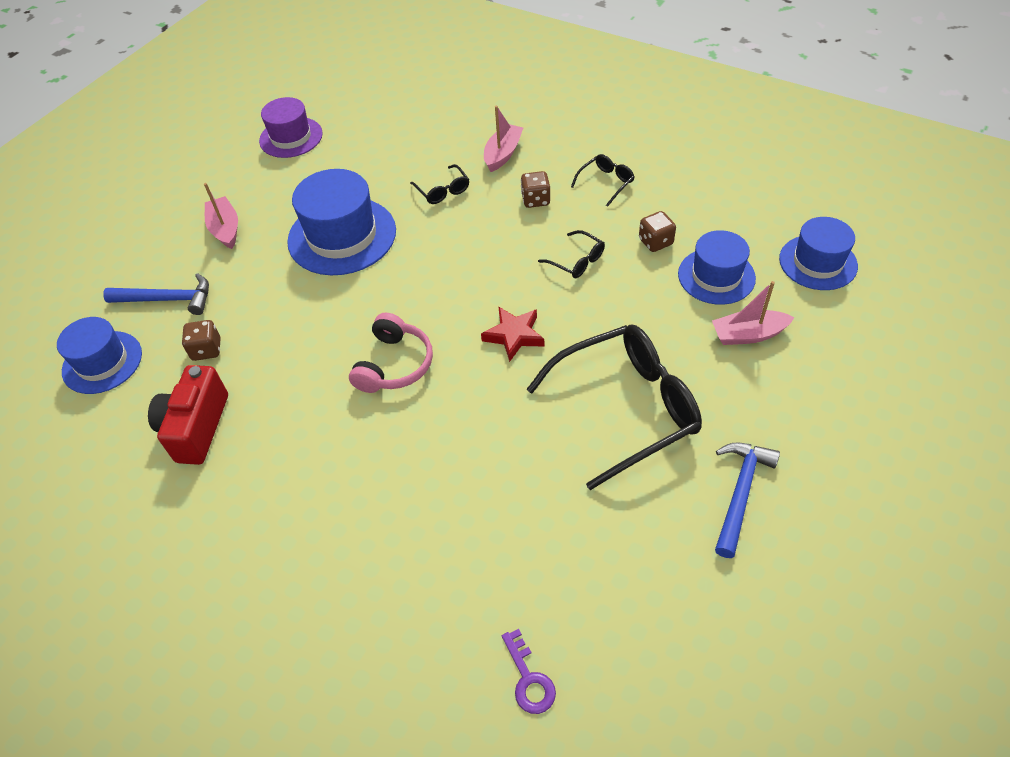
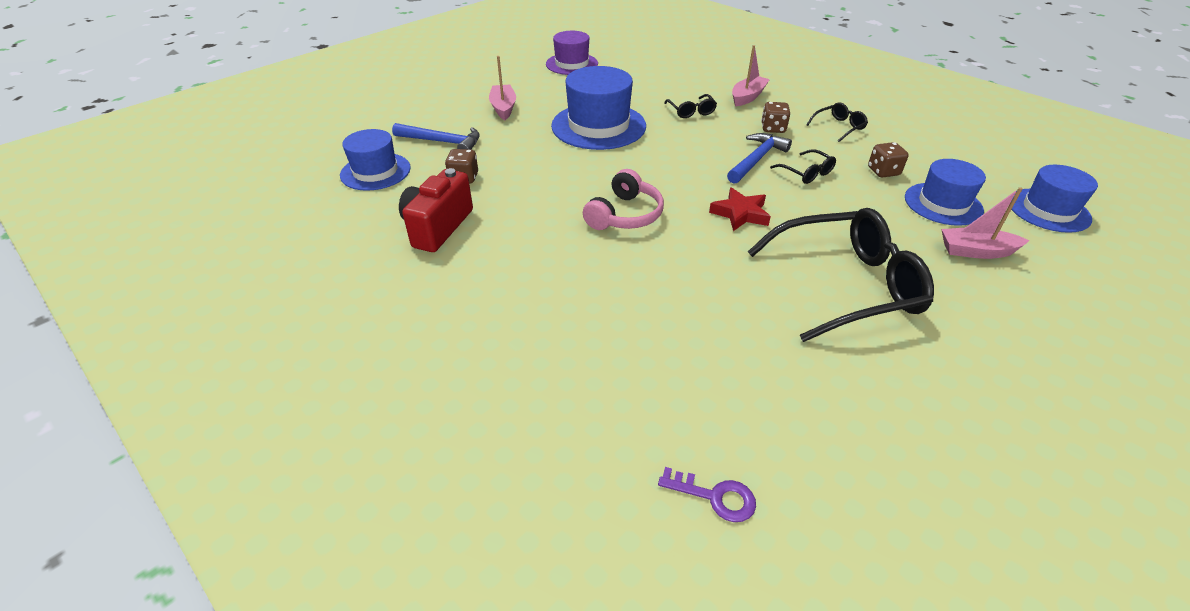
camera: 10 degrees right, 10 degrees down
(529, 679) = (715, 497): purple key -> purple key turned 60 degrees counterclockwise
(740, 493) = (968, 377): blue hammer -> blue hammer (757, 159)

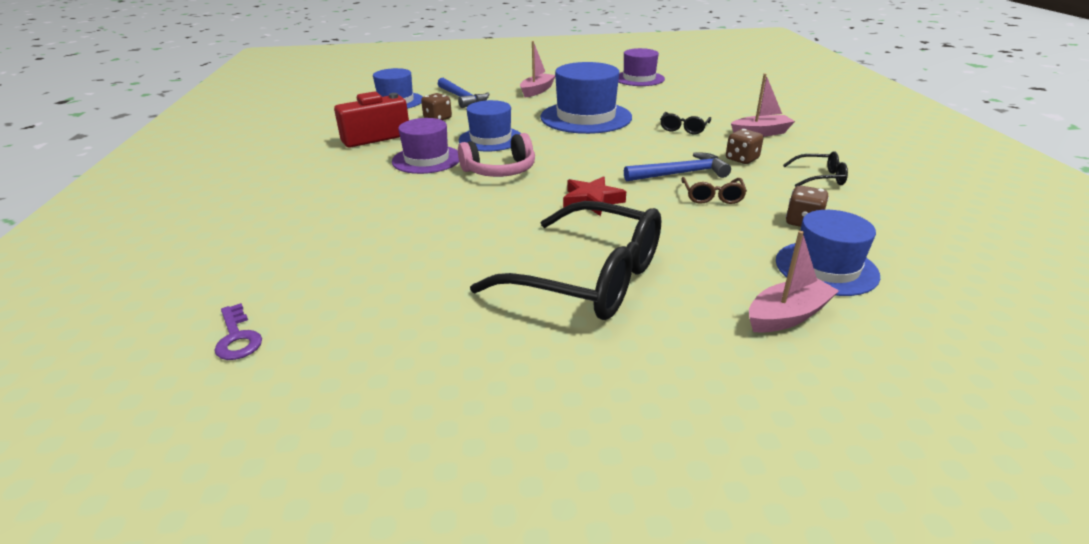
camera: 40 degrees right, 10 degrees down
(540, 231) = (426, 159): none -> purple hat
(806, 172) = (712, 196): black glasses -> brown glasses
(976, 251) = (787, 316): pink boat -> pink boat turned 105 degrees clockwise
(1048, 210) = (975, 326): blue hat -> blue hat (490, 139)

